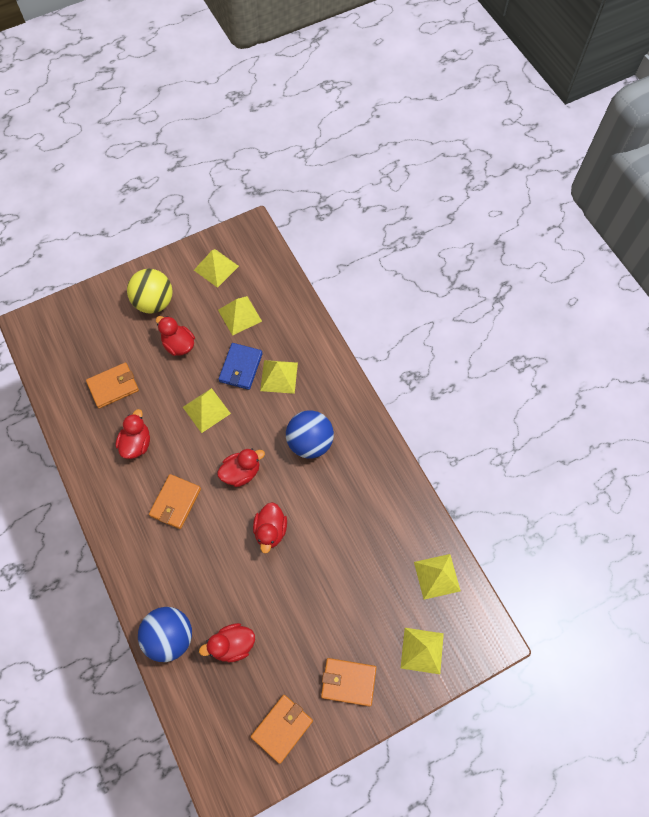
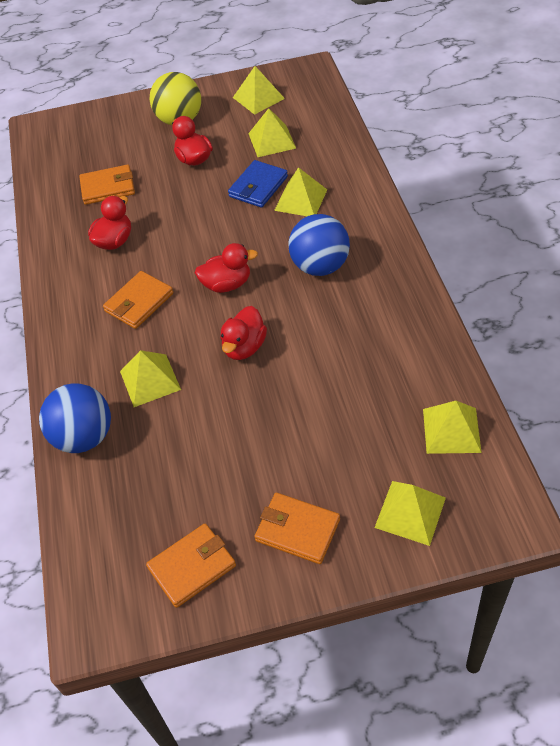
camera: 20 degrees right, 15 degrees down
(206, 410) = (205, 220): yellow pyramid -> yellow pyramid (150, 380)
(232, 645) = (158, 459): red duck -> none

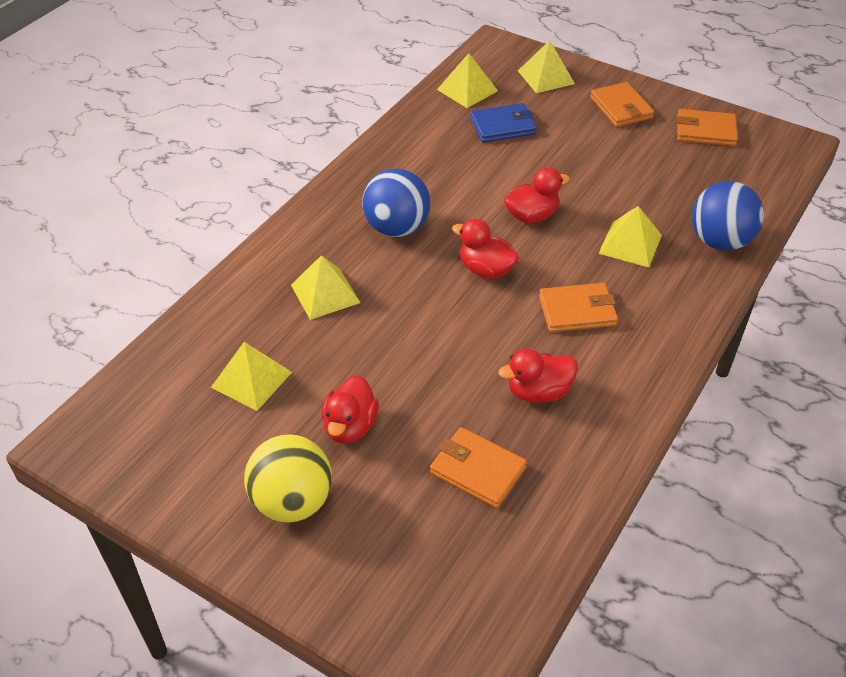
camera: 140 degrees left, 5 degrees down
(258, 98) = (176, 452): yellow pyramid -> none
(258, 186) = (339, 338): blue wallet -> blue wallet (502, 126)

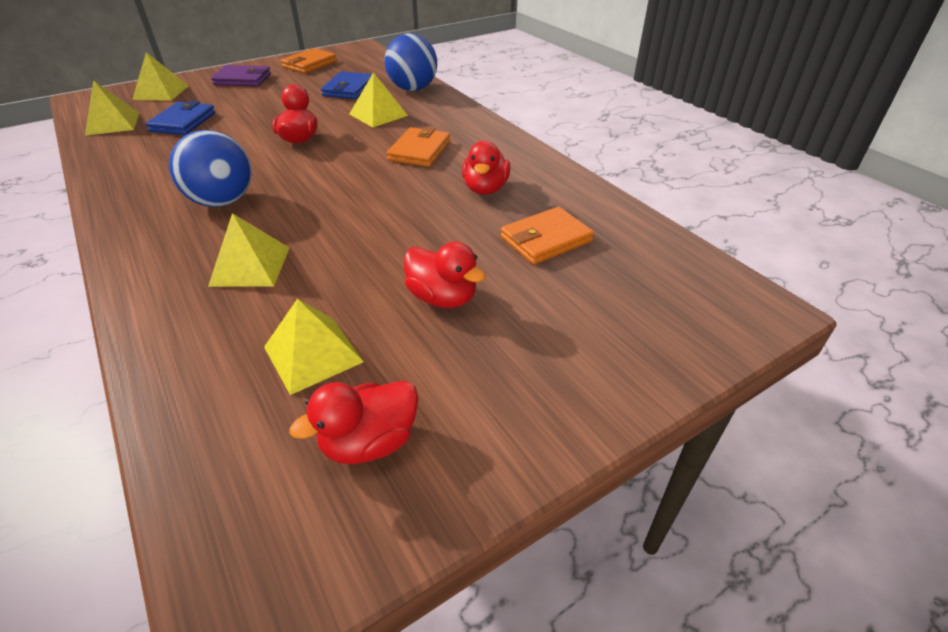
camera: 65 degrees left, 5 degrees down
(292, 502) = (513, 367): yellow ball -> none
(486, 270) = (331, 174): red duck -> red duck (369, 442)
(621, 108) = (242, 79): orange wallet -> purple wallet
(671, 192) = (348, 89): none -> blue wallet

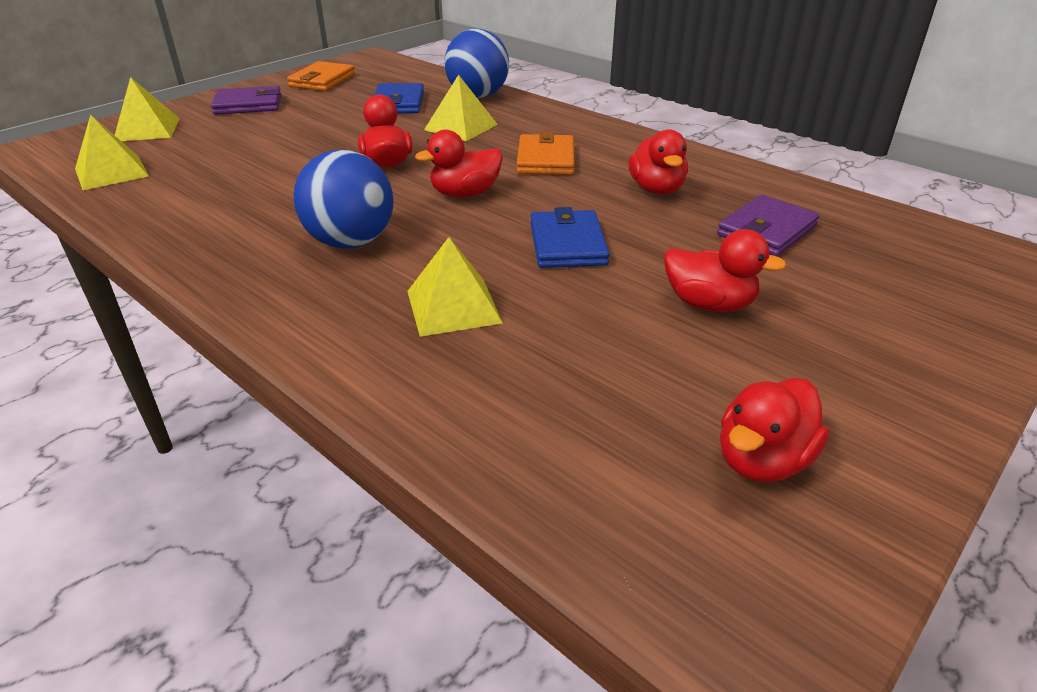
camera: 15 degrees left, 5 degrees down
(183, 122) = (212, 160): blue wallet -> blue wallet (567, 244)
(313, 354) = (616, 385): yellow pyramid -> none
(335, 173) = (465, 194): none -> red duck
(546, 239) = (766, 230): orange wallet -> purple wallet

